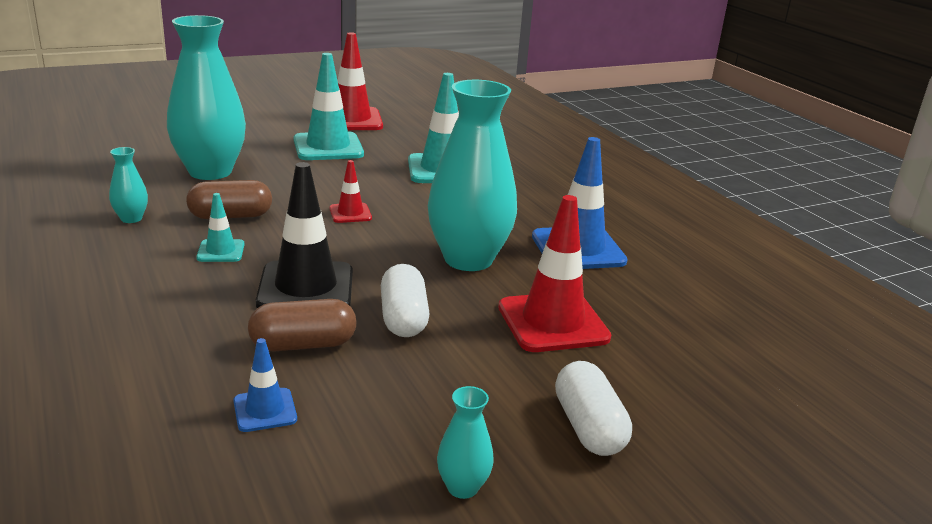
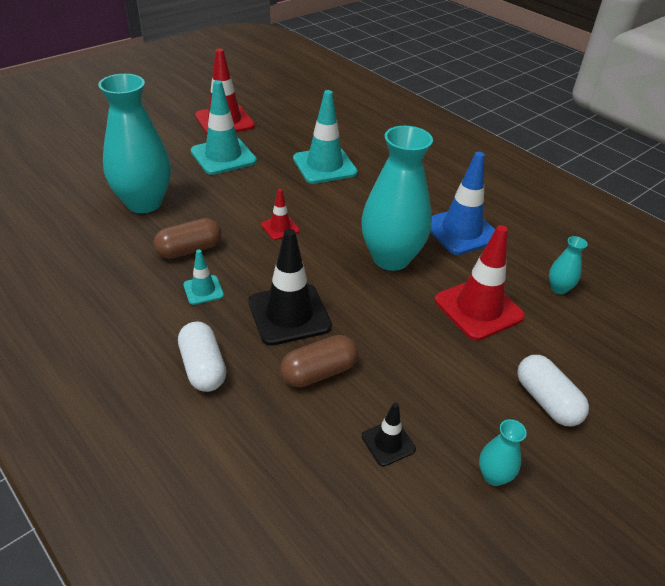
camera: 15 degrees left, 15 degrees up
(131, 218) = (110, 269): turquoise vase -> turquoise vase (558, 288)
(265, 410) = (326, 443): blue traffic cone -> none
(343, 426) = (388, 443): none -> black traffic cone
(403, 318) = (375, 329): white capsule -> white capsule (203, 367)

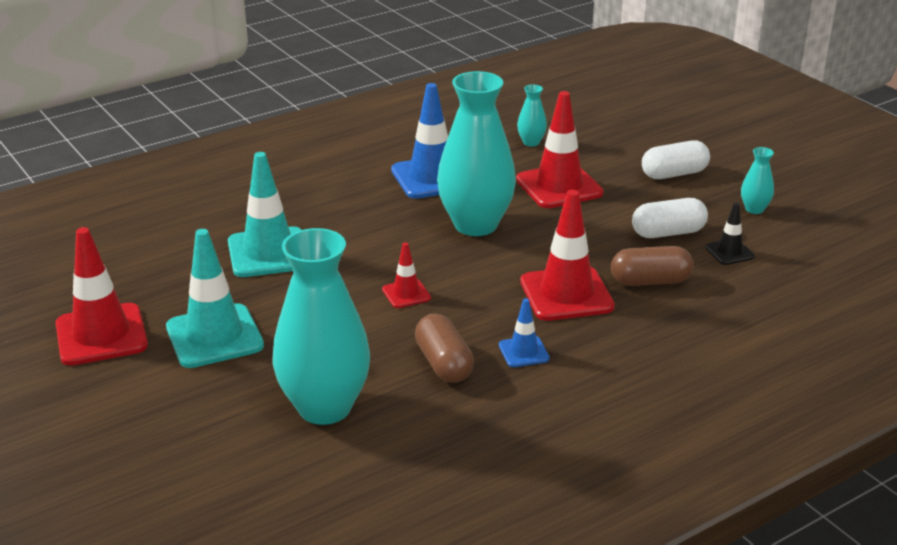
camera: 80 degrees left, 10 degrees down
(203, 290) = (523, 352): turquoise traffic cone -> blue traffic cone
(203, 367) = (648, 351): white capsule -> white capsule (668, 233)
(289, 314) = (566, 294): black traffic cone -> red traffic cone
(318, 372) = (650, 281): brown capsule -> brown capsule turned 75 degrees counterclockwise

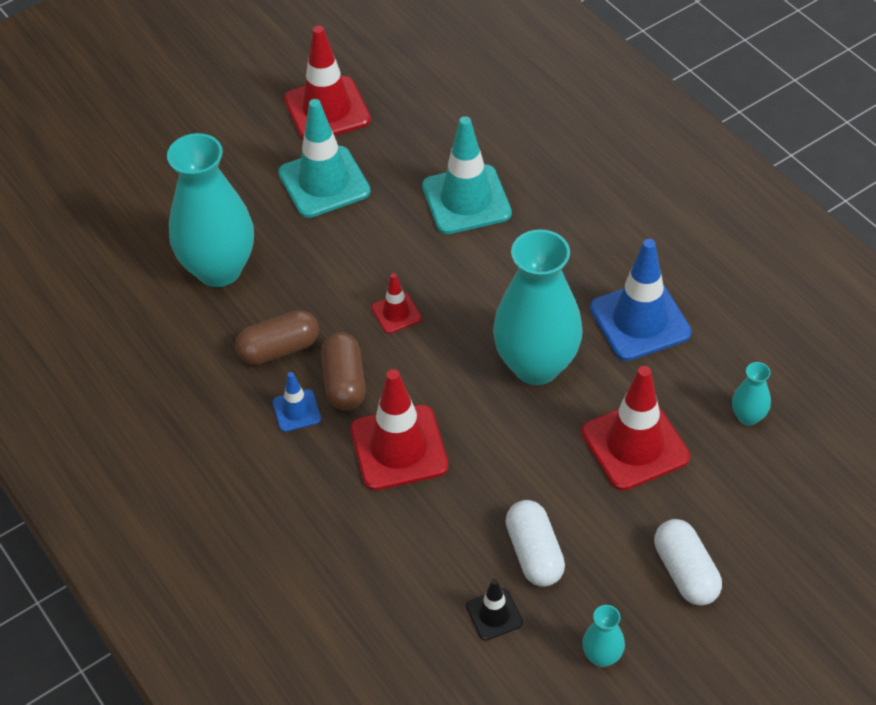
camera: 90 degrees right, 20 degrees up
(650, 281) = (427, 527): brown capsule -> brown capsule (344, 382)

